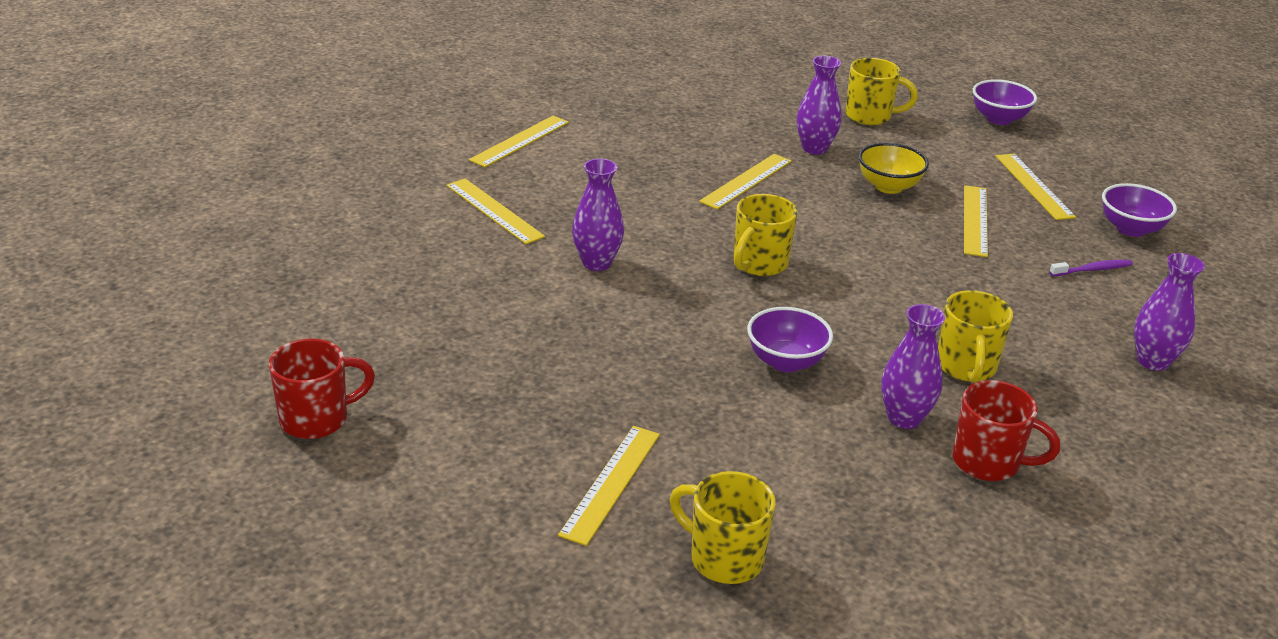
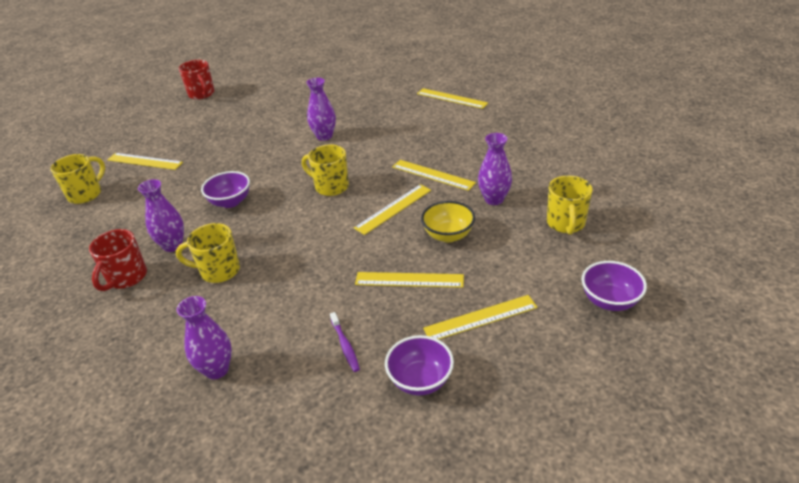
camera: 90 degrees right, 5 degrees up
(494, 211) = (371, 103): yellow ruler -> yellow ruler (393, 209)

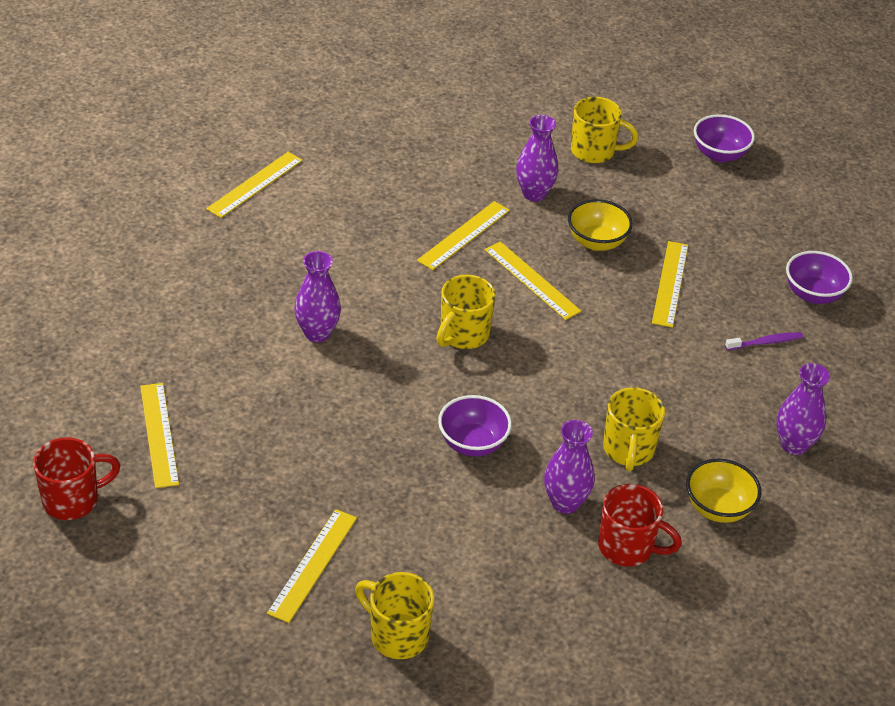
camera: 90 degrees left, 5 degrees up
(153, 323) = (718, 508): none -> yellow bowl
(480, 318) = (734, 241): yellow ruler -> yellow ruler (159, 434)

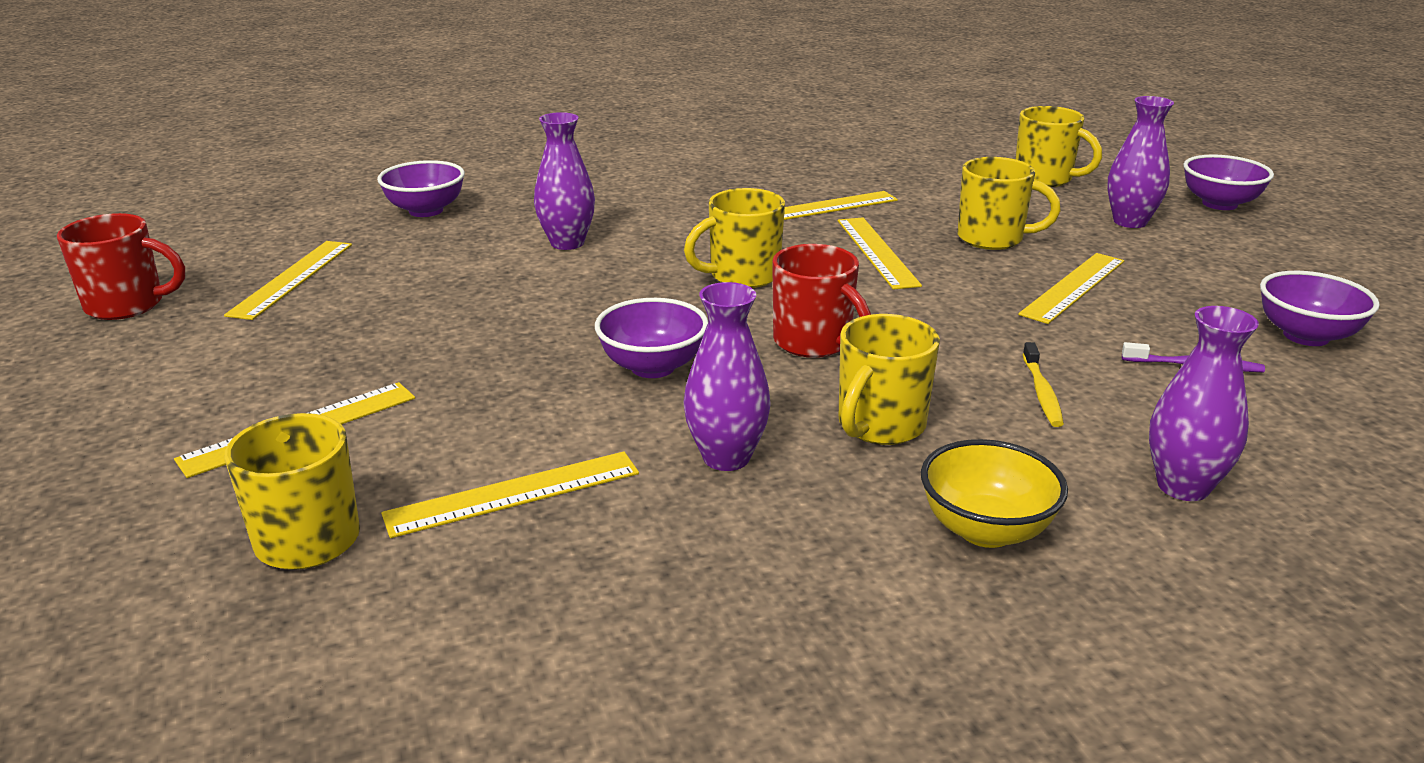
camera: 30 degrees right, 15 degrees down
(176, 324) = (426, 210): none -> purple bowl
(255, 184) = (627, 144): yellow ruler -> yellow ruler (513, 493)
(534, 194) = (940, 194): purple vase -> purple vase (1130, 222)
(596, 242) = (992, 239): yellow bowl -> yellow mug
(627, 547) = (781, 536): red mug -> red mug (814, 343)
(697, 393) = (1042, 392): none -> yellow toothbrush

